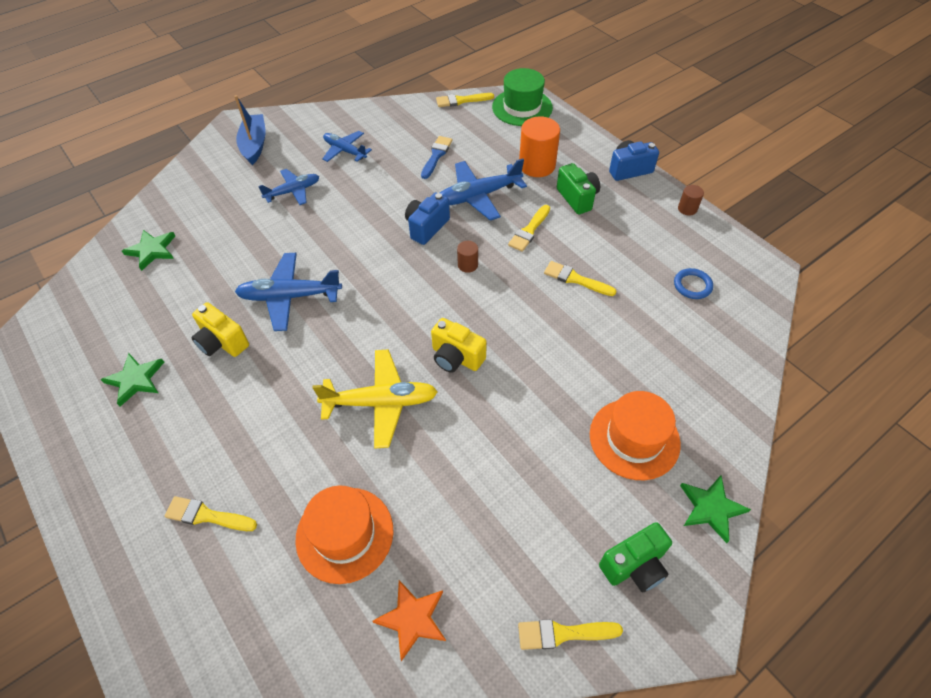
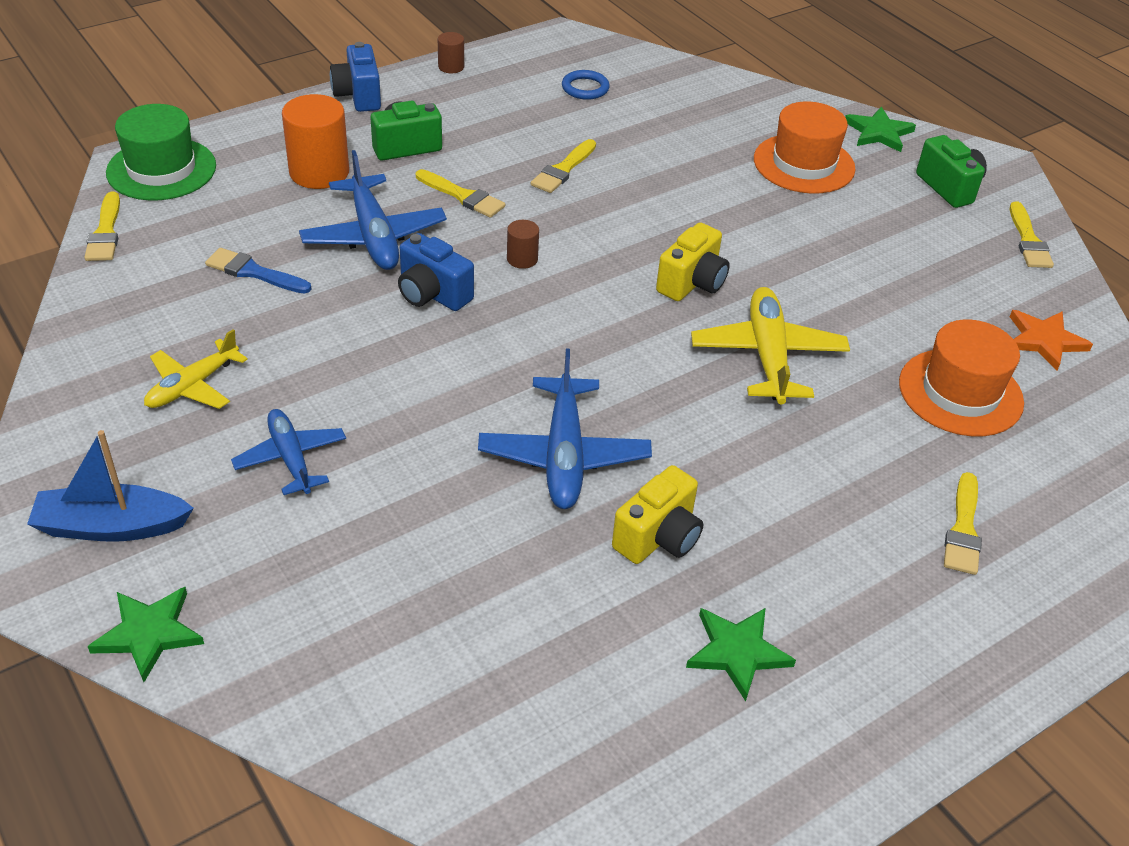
camera: 90 degrees left, 10 degrees down
(152, 250) = (411, 675): green star -> green star (149, 633)
(345, 151) = (192, 386): blue plane -> yellow plane

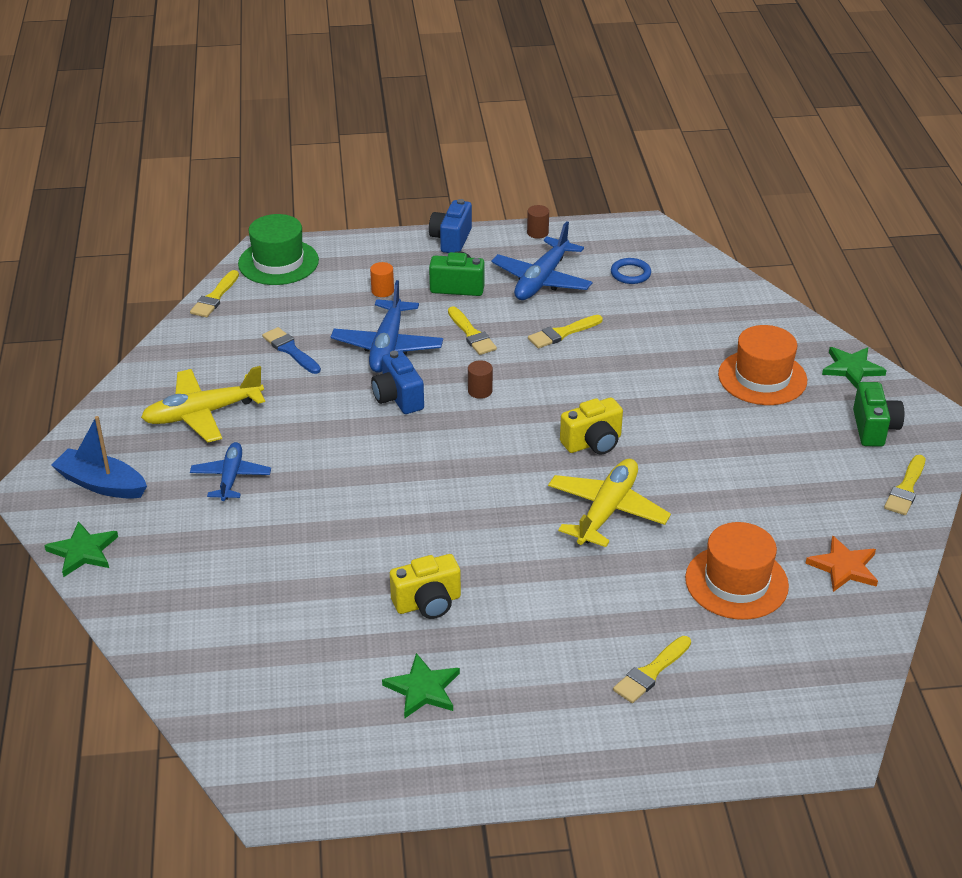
camera: 30 degrees right, 5 degrees down
(192, 386) = (202, 414): yellow plane -> yellow plane, size x1.54
(319, 172) = (382, 291): orange cylinder -> orange cylinder, size x0.49
(564, 455) = (405, 531): blue plane -> blue plane (541, 280)

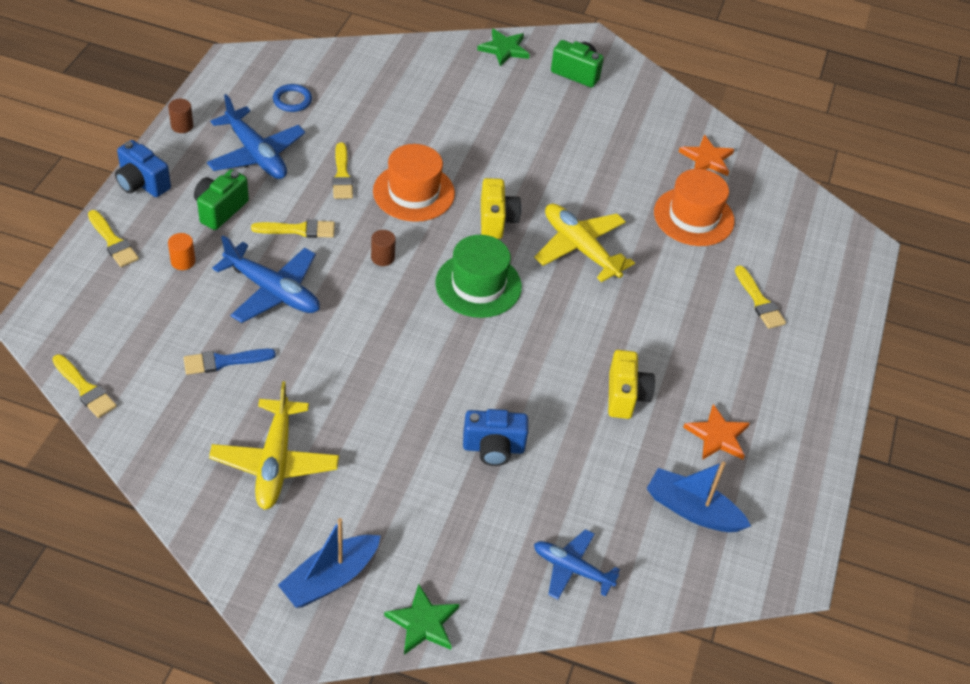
camera: 70 degrees left, 10 degrees up
(231, 477) = (386, 471): blue plane -> blue plane (572, 569)
(278, 262) = (66, 318): green hat -> green hat (478, 285)
(310, 695) = (692, 510): none -> blue boat
(398, 398) = (354, 313): blue camera -> blue camera (493, 448)
(423, 689) = (717, 436): green star -> orange star
(762, 377) = (482, 96): orange hat -> orange hat (413, 192)
(906, 489) = (647, 91): yellow brush -> yellow brush (113, 242)

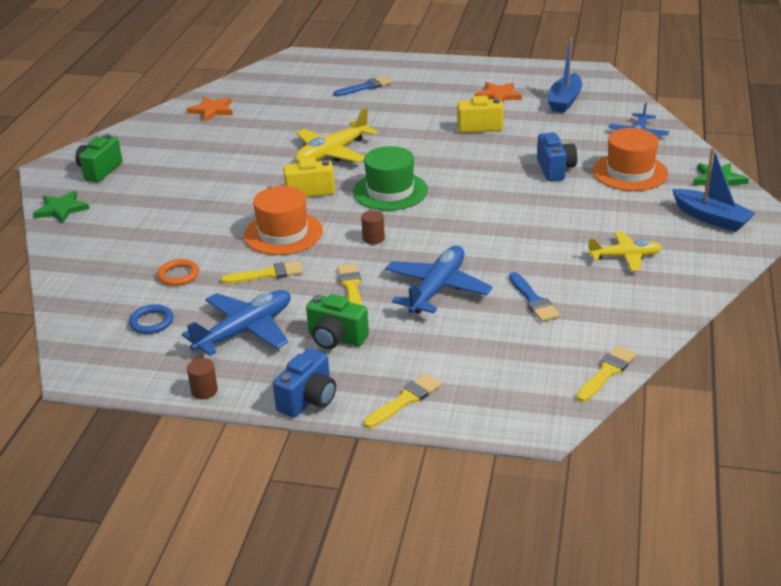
camera: 90 degrees left, 15 degrees down
(183, 261) = (417, 348): orange cylinder -> none
(275, 462) = (625, 257): yellow plane -> yellow plane, size x0.65
(361, 119) = (178, 275): none -> orange ring
(693, 217) = (282, 112): orange hat -> orange hat (629, 172)
(759, 301) = (366, 87): yellow brush -> blue brush

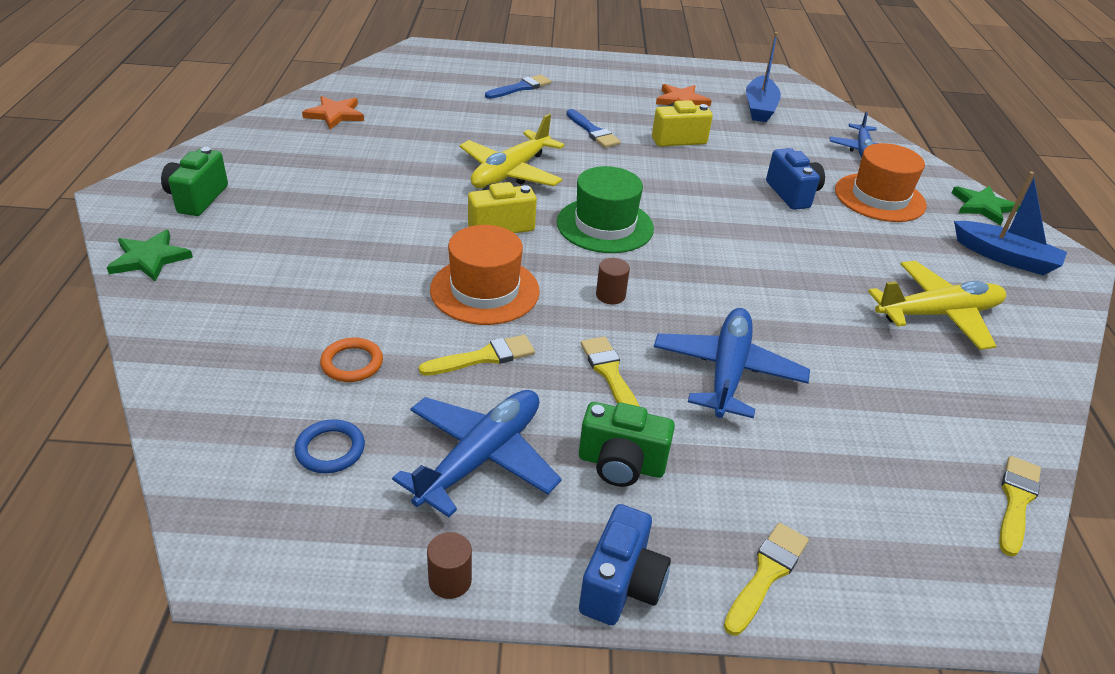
camera: 15 degrees left, 5 degrees up
(533, 300) = (861, 385): blue brush -> blue brush (593, 131)
(625, 257) = (938, 314): yellow plane -> yellow plane, size x1.54

